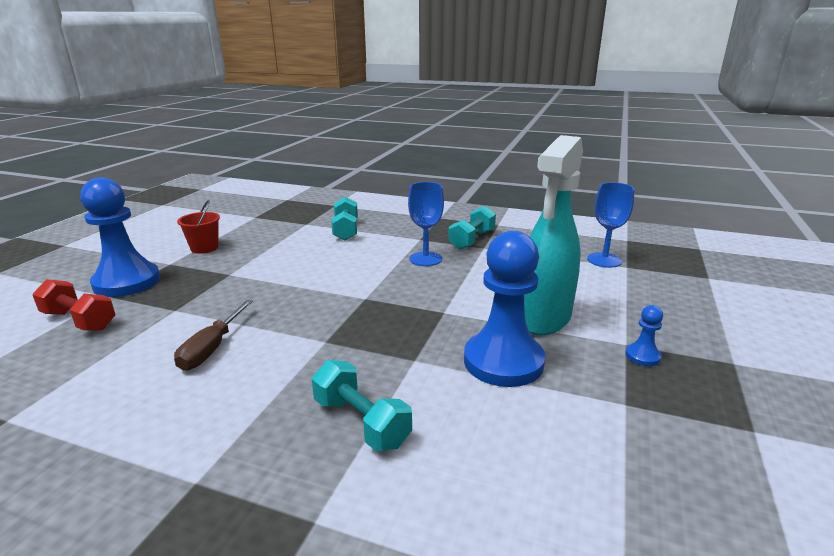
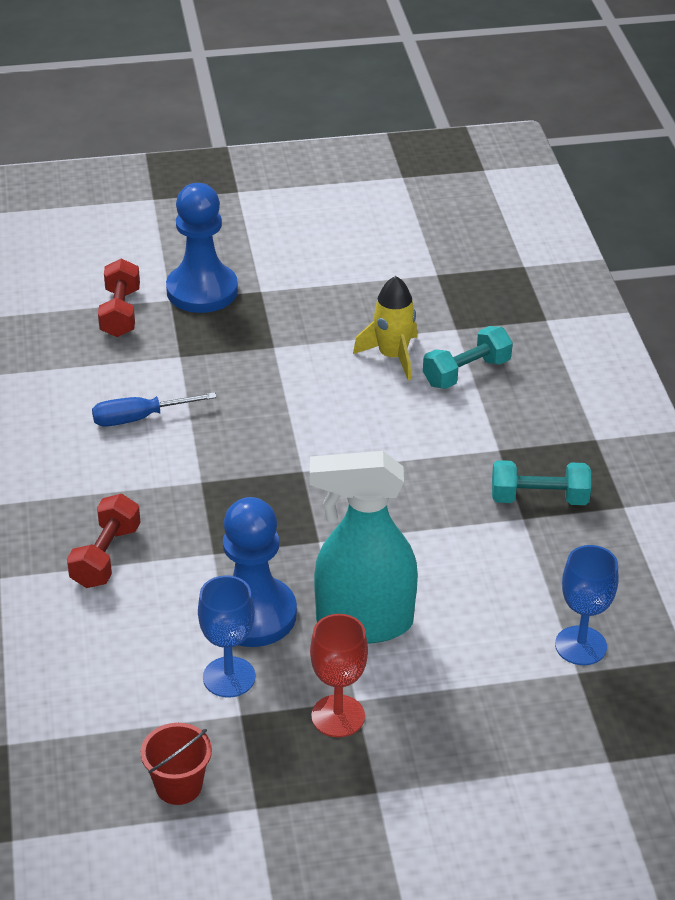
camera: 60 degrees right, 15 degrees up
(204, 248) = (316, 291): red bucket -> red bucket (178, 786)
(212, 348) = (139, 418): brown screwdriver -> blue screwdriver
(301, 243) = (392, 356): none -> yellow rocket
(361, 422) = (106, 556): turquoise dumbbell -> red dumbbell
(425, 259) = (439, 478): blue goblet -> blue goblet (229, 677)
(642, 356) = (338, 716): blue pawn -> red goblet

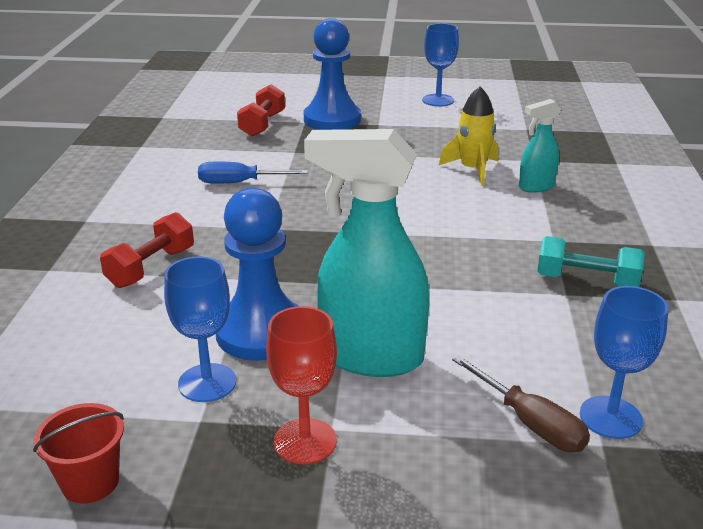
camera: 15 degrees right, 10 degrees down
(319, 234) = (438, 100): none -> blue goblet
(466, 372) = (536, 187): turquoise dumbbell -> turquoise spray bottle
(517, 663) = (530, 423): none -> brown screwdriver

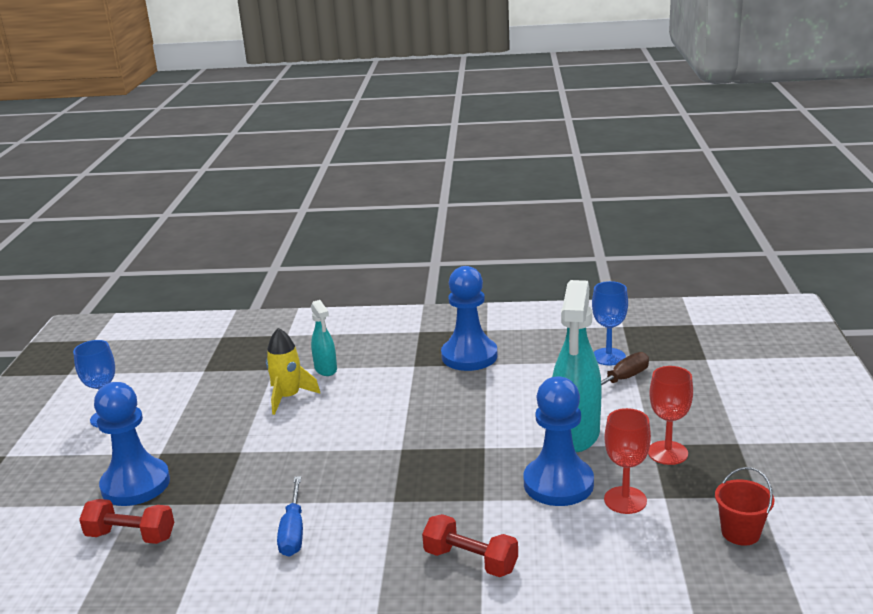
camera: 90 degrees left, 5 degrees down
(207, 383) = (625, 500): blue goblet -> red goblet
(586, 281) = (469, 356): turquoise dumbbell -> blue pawn

